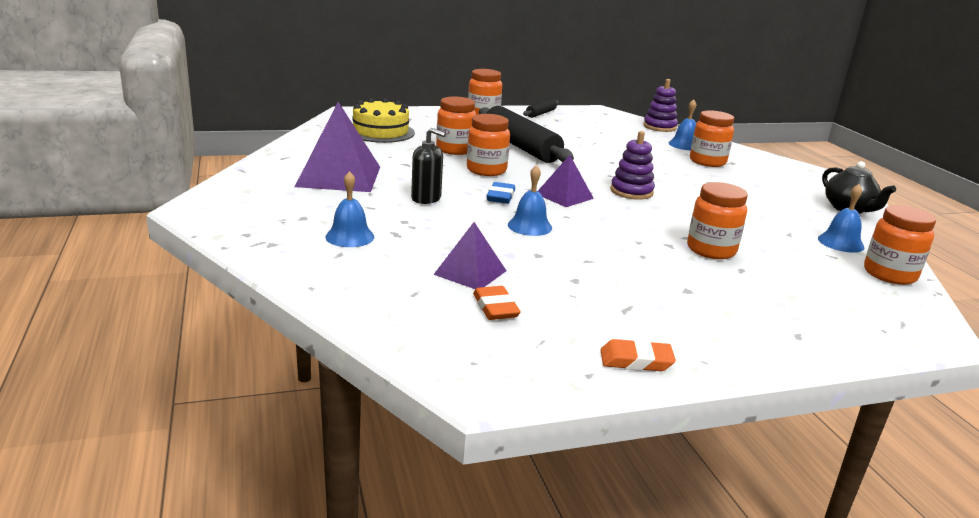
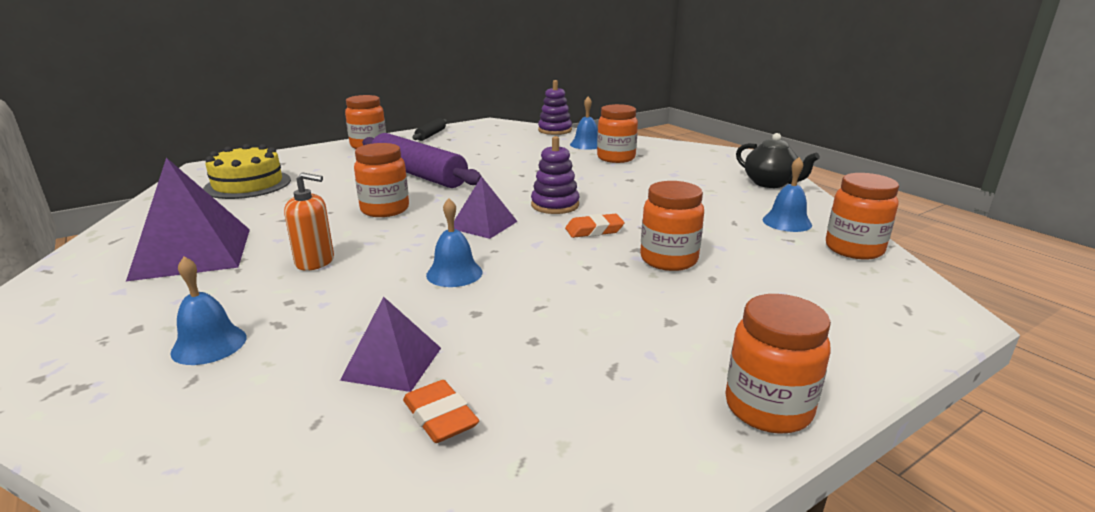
camera: 15 degrees left, 0 degrees up
(426, 198) = (315, 261): black soap dispenser -> orange soap dispenser
(455, 150) = (342, 191): orange jar -> orange jar (768, 408)
(500, 197) = (409, 240): blue eraser -> none
(520, 147) = (418, 174): black rolling pin -> purple rolling pin
(636, 361) = (659, 459): orange eraser -> orange eraser (594, 230)

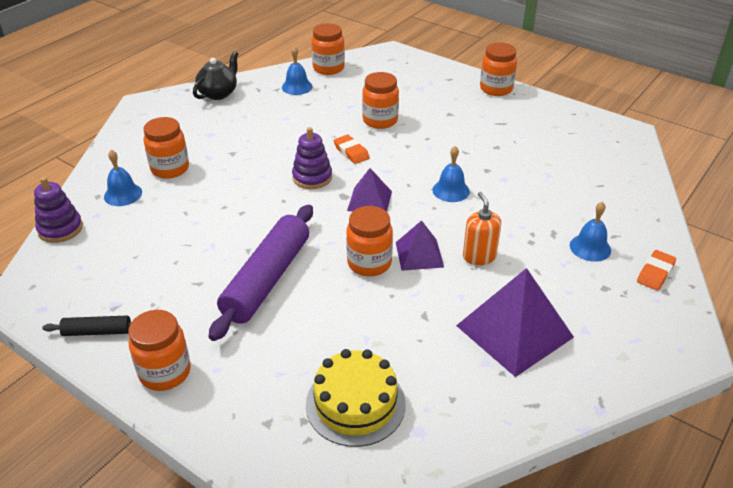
camera: 110 degrees left, 15 degrees up
(392, 363) = (548, 180): purple pyramid -> purple pyramid (419, 254)
(440, 417) = (568, 156): orange eraser -> orange eraser (655, 273)

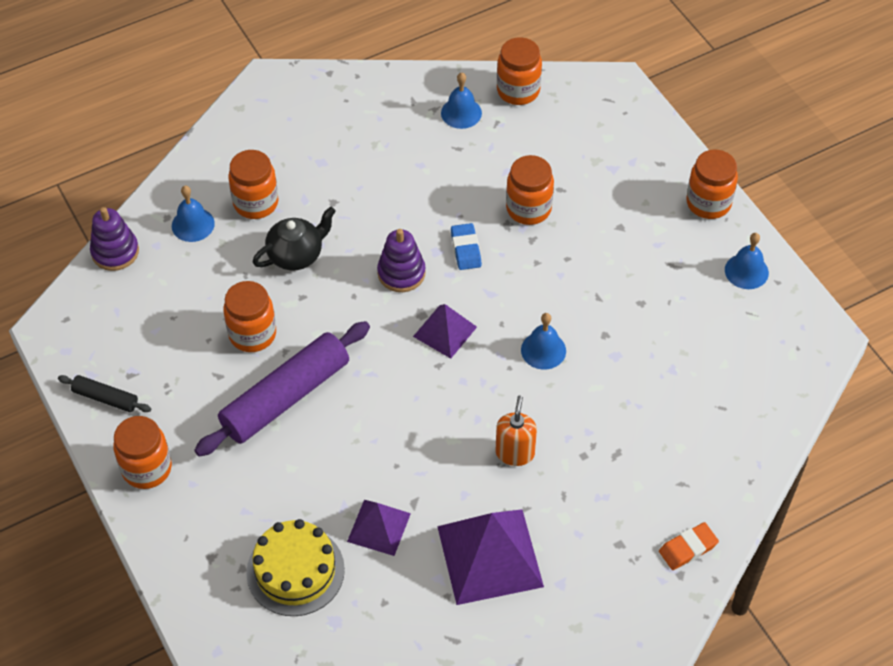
camera: 25 degrees right, 15 degrees up
(218, 93) = (362, 93): black teapot -> black teapot (296, 255)
(351, 152) = (466, 249): orange eraser -> blue eraser
(369, 263) = (396, 416): orange jar -> orange jar (252, 334)
(419, 254) = (454, 425): purple pyramid -> purple pyramid (379, 527)
(590, 247) = (642, 488): blue bell -> blue bell (746, 271)

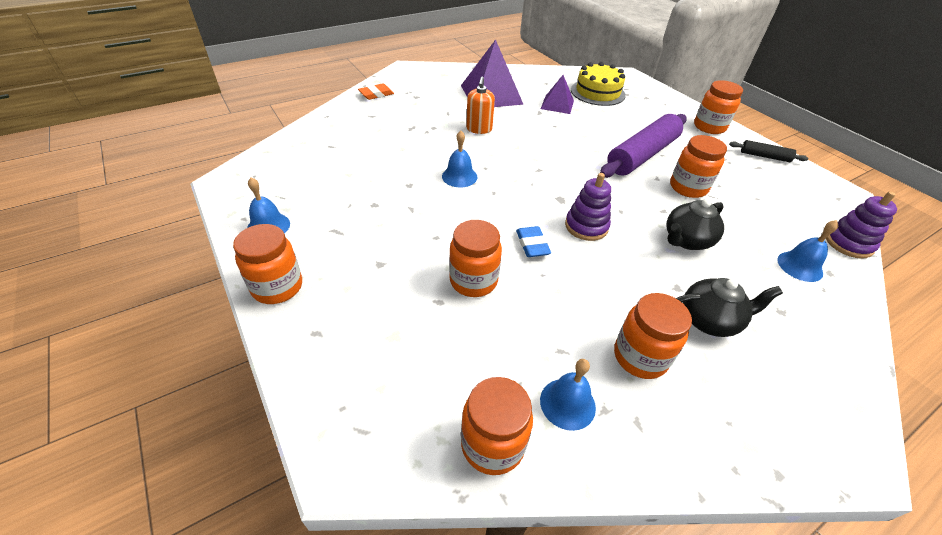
camera: 175 degrees right, 10 degrees down
(256, 203) = (754, 286): orange jar -> orange jar (640, 357)
(319, 171) = (709, 320): none -> black teapot
(445, 331) = (538, 188): purple pyramid -> none

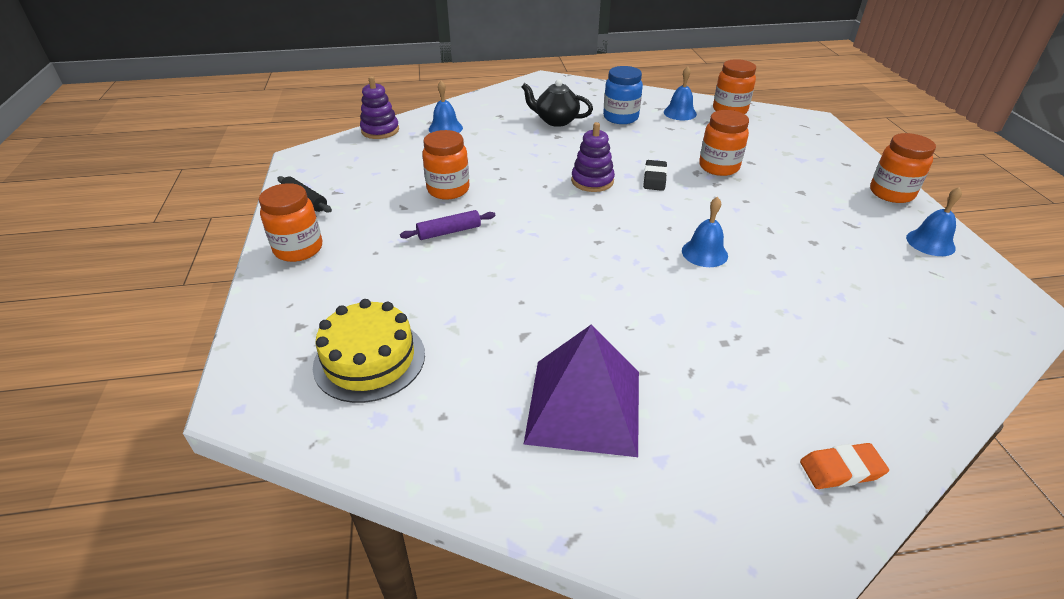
camera: 155 degrees left, 5 degrees down
(479, 129) = (648, 321): orange soap dispenser -> none
(532, 244) = (654, 178): blue eraser -> black eraser
(557, 104) = (476, 346): purple pyramid -> none
(640, 357) = (620, 118): orange jar -> blue jar
(642, 155) = (449, 232): purple rolling pin -> purple rolling pin, size x0.47
(686, 240) = (512, 156): black teapot -> none

